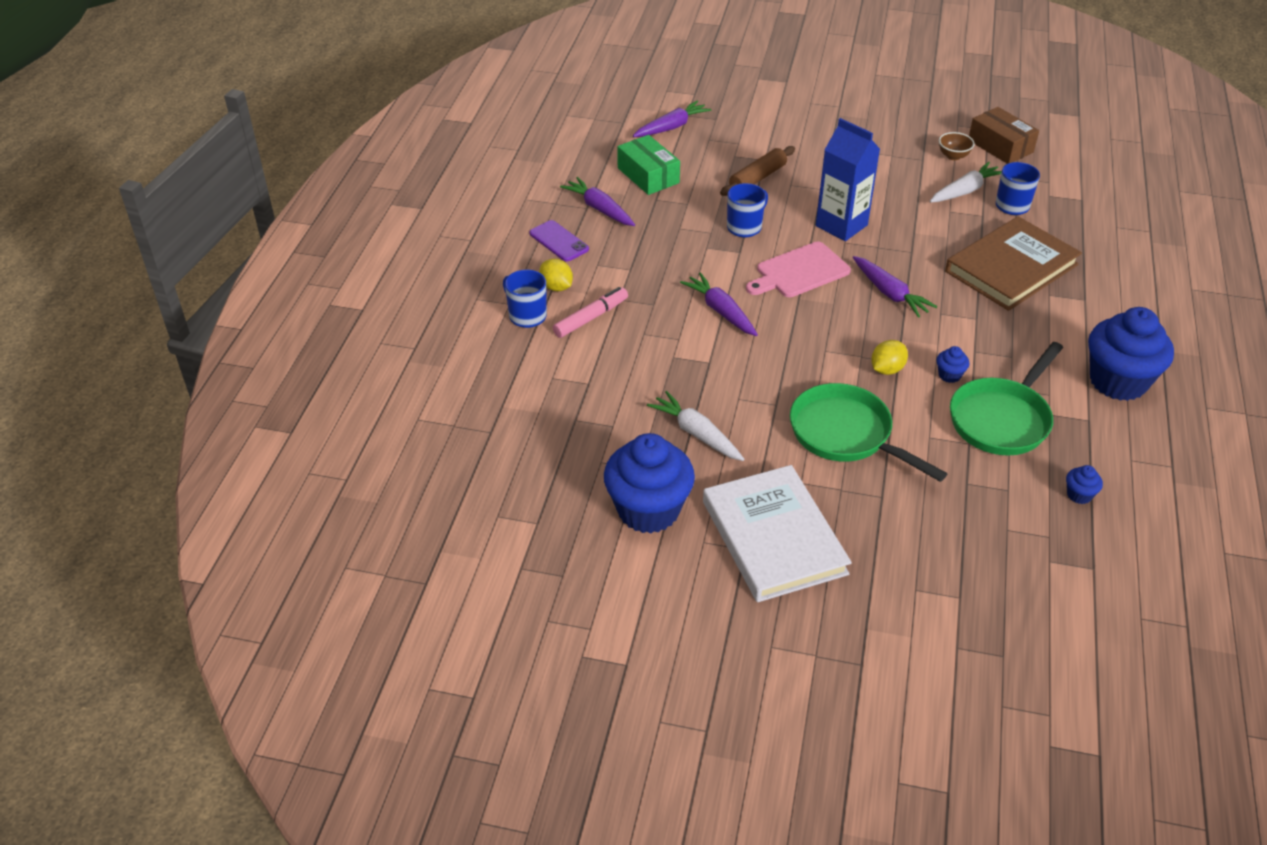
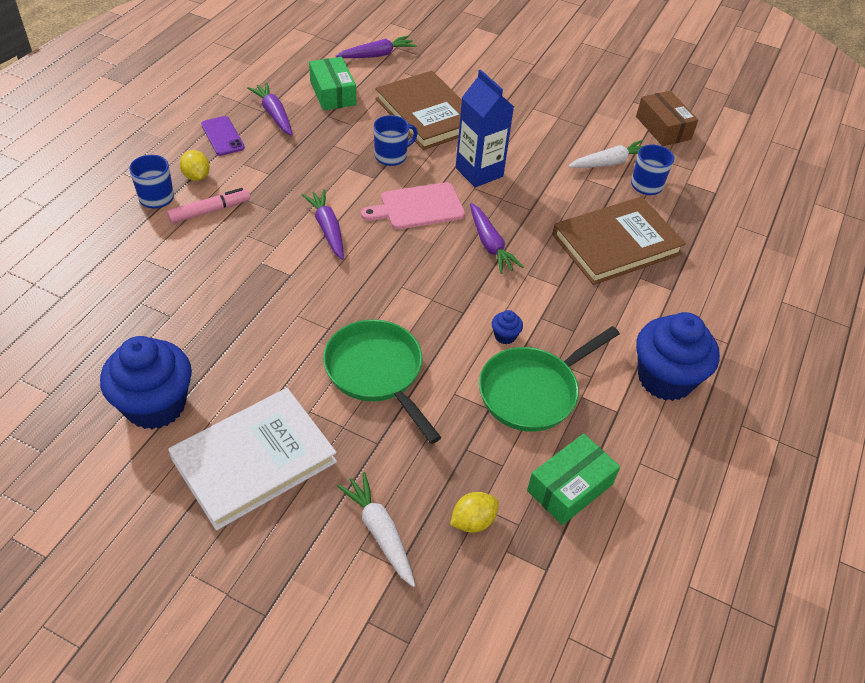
camera: 10 degrees right, 5 degrees up
(696, 434) = (241, 341): white carrot -> white carrot (380, 533)
(757, 178) = (427, 114): brown rolling pin -> brown book
(774, 537) = (254, 460): white book -> white book turned 60 degrees clockwise
(887, 369) = (449, 317): yellow lemon -> yellow lemon (473, 521)
(953, 156) = (615, 129): brown bowl -> none
(1079, 495) = (570, 487): blue cupcake -> green box

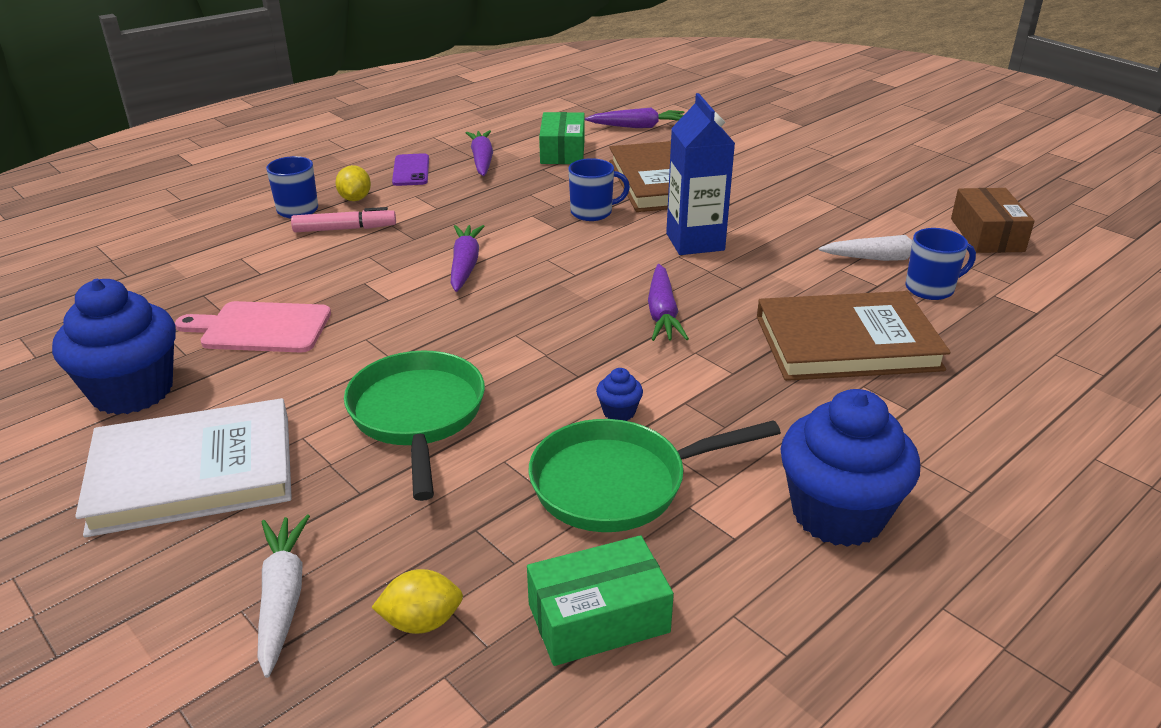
camera: 25 degrees right, 15 degrees down
(418, 207) = (592, 262): pink cutting board -> pink cutting board (261, 328)

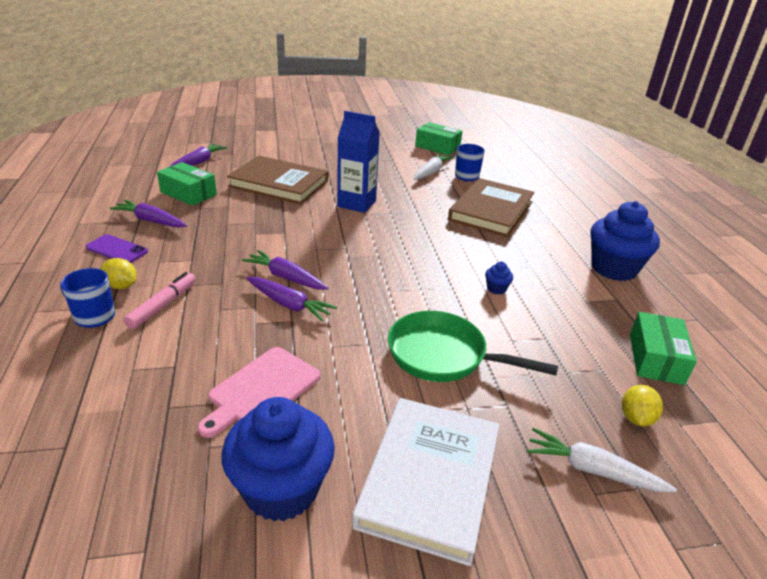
camera: 60 degrees left, 0 degrees up
(592, 212) = (282, 215): blue mug -> none
(619, 483) = (557, 313): green pan -> none
(662, 313) = (416, 240): purple carrot -> purple carrot (289, 304)
(987, 235) = (437, 147): brown box -> green box

